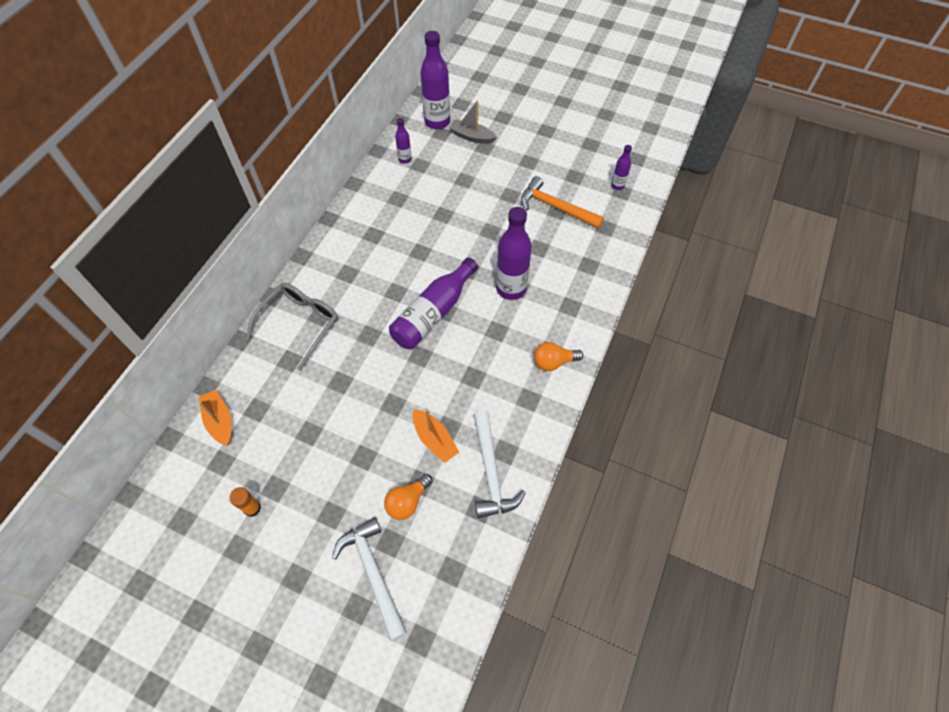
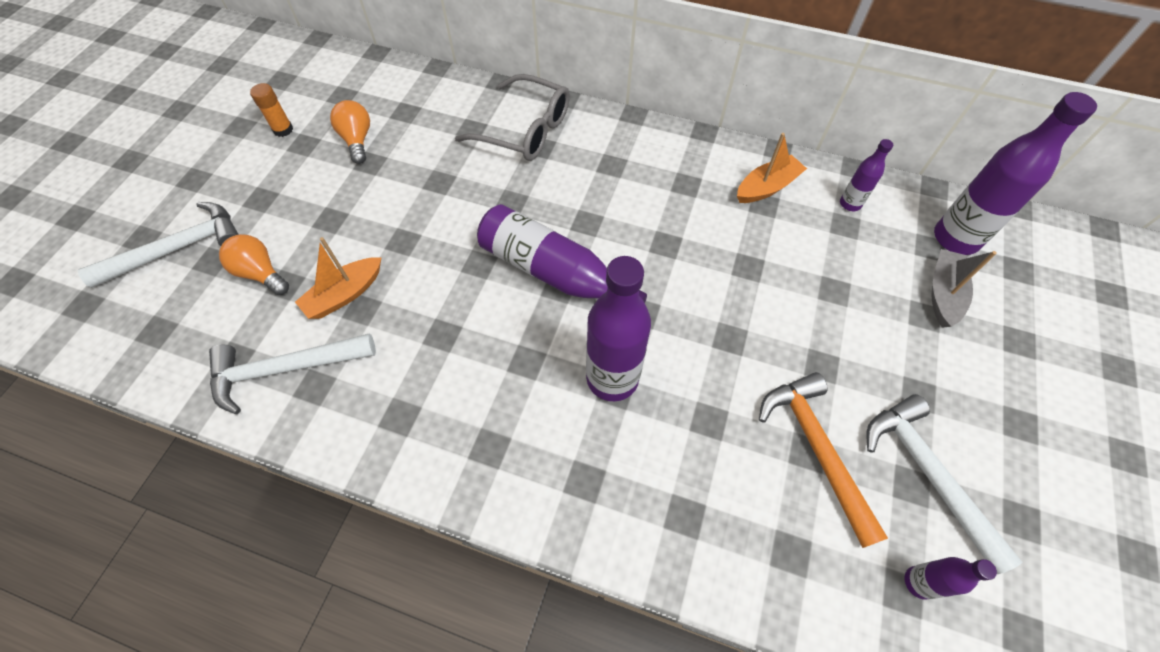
camera: 85 degrees right, 0 degrees up
(220, 421) = (393, 85): orange boat -> orange boat (767, 187)
(553, 362) = (468, 454): orange light bulb -> orange light bulb (357, 140)
(556, 207) = (816, 449): orange hammer -> orange hammer turned 45 degrees counterclockwise
(569, 169) = (927, 474): none -> white hammer

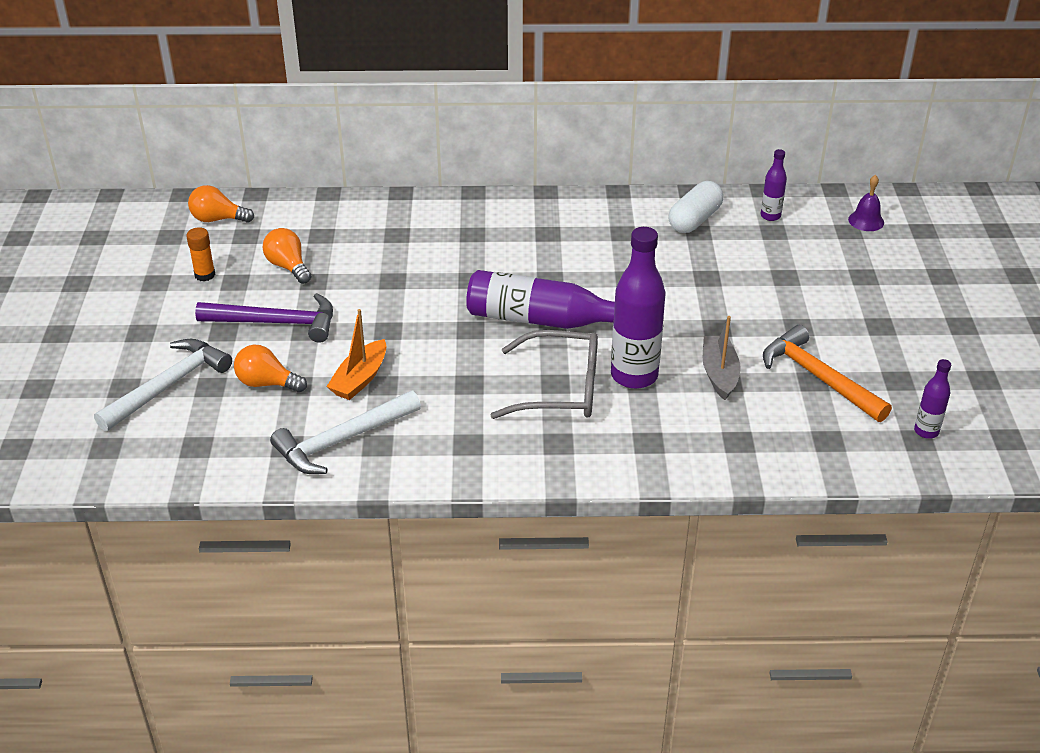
camera: 20 degrees left, 20 degrees down
(310, 202) = (276, 323): none -> purple hammer
(329, 72) = (218, 219): none -> orange light bulb
(525, 130) = (450, 224): grey glasses -> grey glasses (560, 389)
(767, 187) = (694, 220): orange boat -> white capsule
(927, 474) = (907, 370): white hammer -> none
(943, 294) = (871, 259): grey boat -> grey boat (719, 374)
(955, 238) = (866, 221): purple bottle -> purple bell

